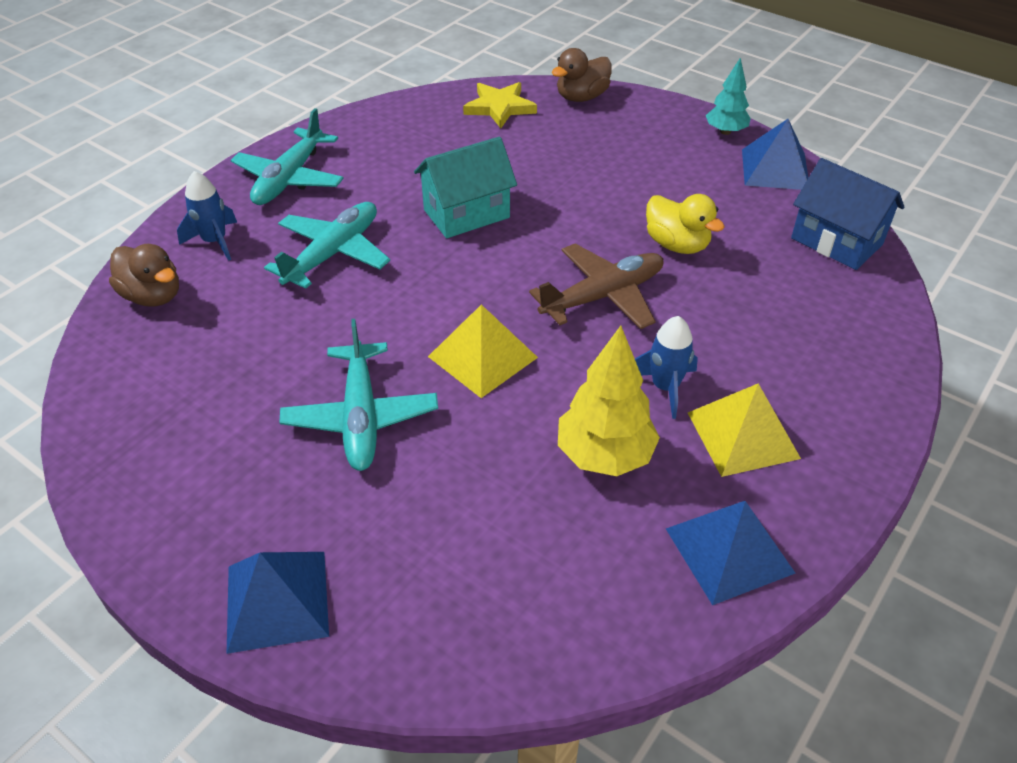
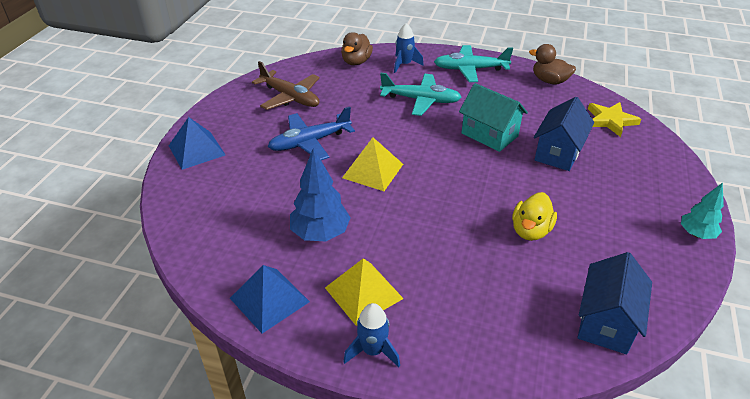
camera: 70 degrees right, 5 degrees down
(361, 417) = (310, 142): turquoise plane -> blue plane
(540, 170) = (558, 153): none -> blue house
(581, 97) = (662, 152): brown duck -> brown duck (549, 81)
(603, 296) = (453, 206): brown plane -> brown plane (290, 97)
(604, 455) = (320, 233): yellow tree -> blue tree
(665, 387) = (387, 249): blue rocket -> blue rocket (373, 351)
(775, 169) = (672, 271): blue pyramid -> none

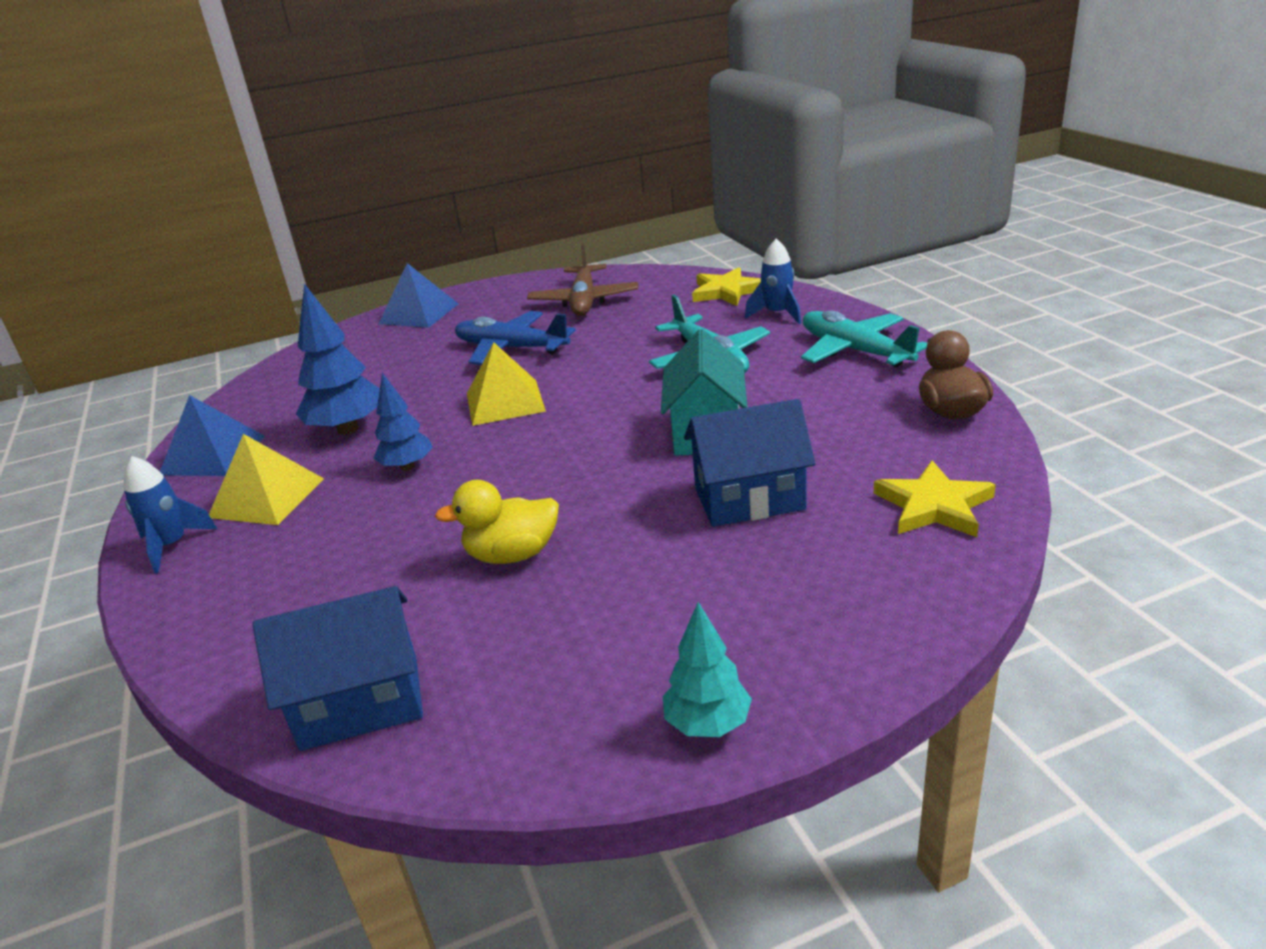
camera: 55 degrees right, 10 degrees down
(356, 62) = (726, 291): brown duck -> yellow star
(399, 229) = (407, 466): none -> blue tree

